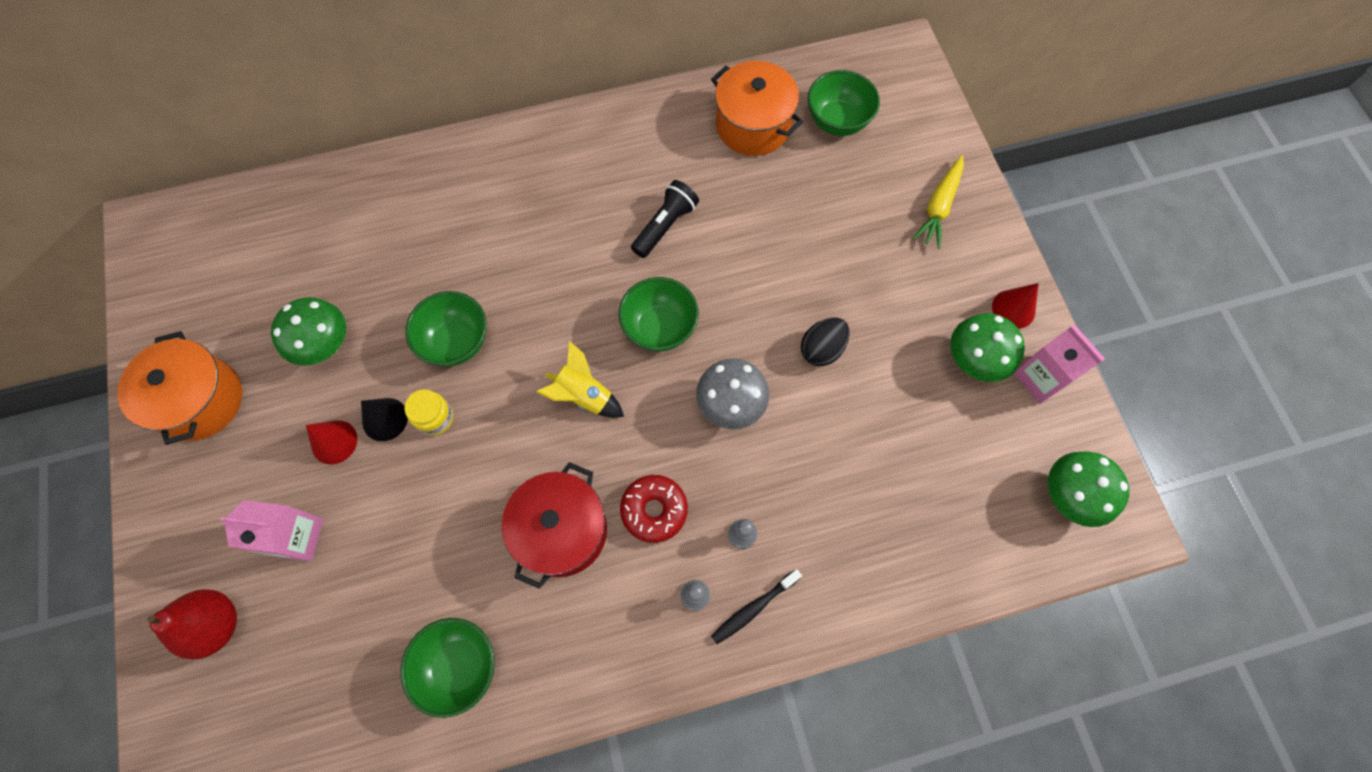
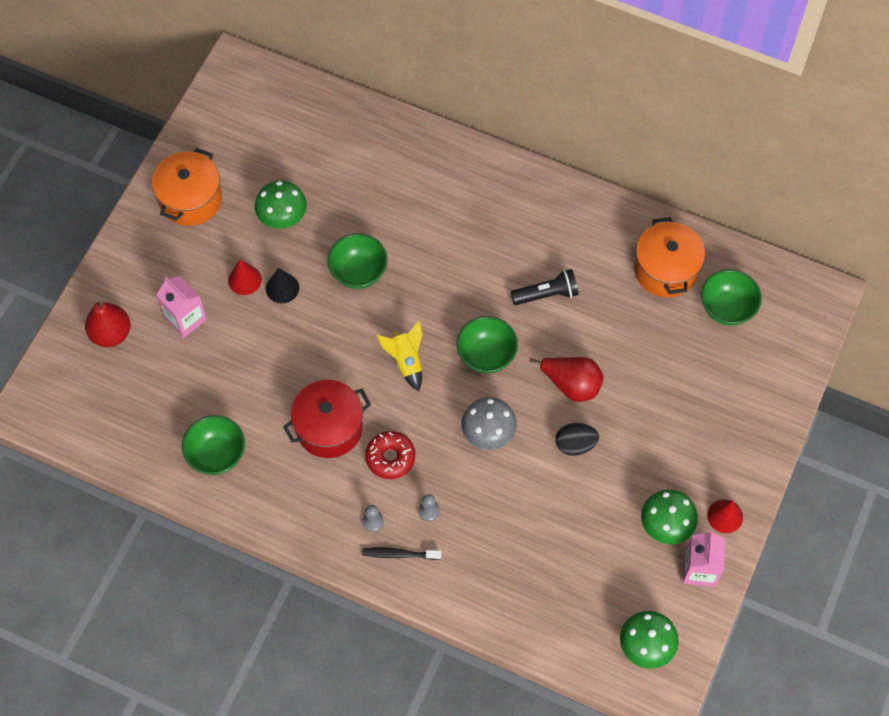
camera: 40 degrees right, 5 degrees down
(435, 418) = (310, 309): yellow jar -> none
(765, 294) = (571, 385): none -> red pear
(939, 207) = (740, 416): yellow carrot -> none

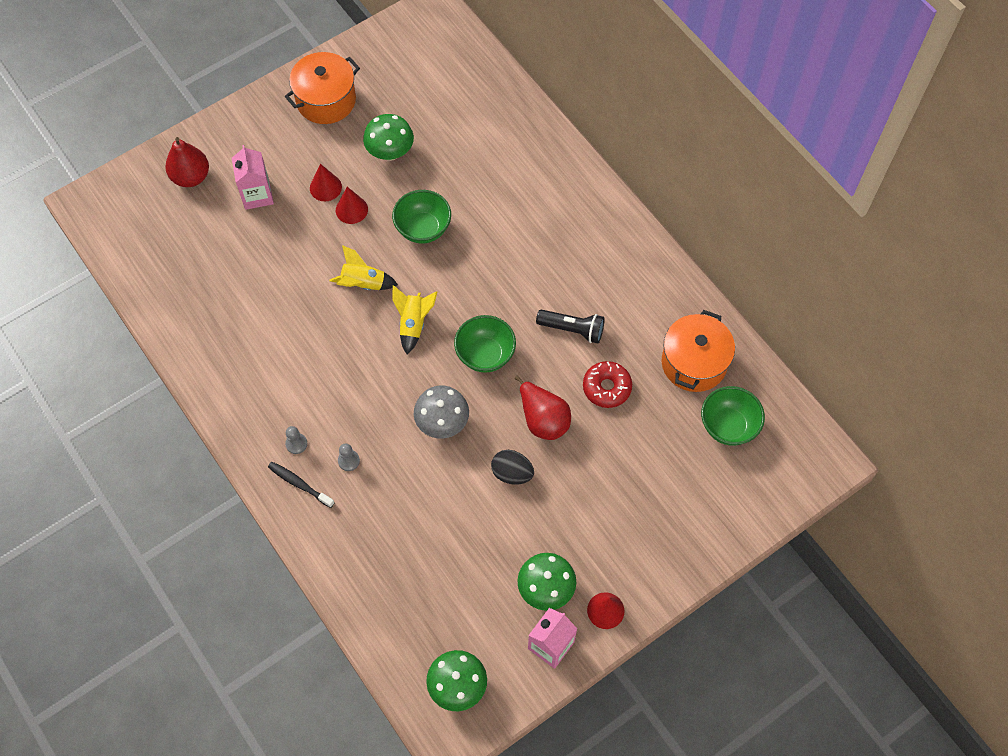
camera: 30 degrees right, 0 degrees up
(217, 455) = (207, 319): green bowl -> none
(282, 288) = (351, 209): black cone -> red cone
(329, 428) = (312, 346): red pot -> none
(337, 349) = (363, 284): none -> yellow rocket
(390, 458) = (346, 398): red donut -> red donut (606, 387)

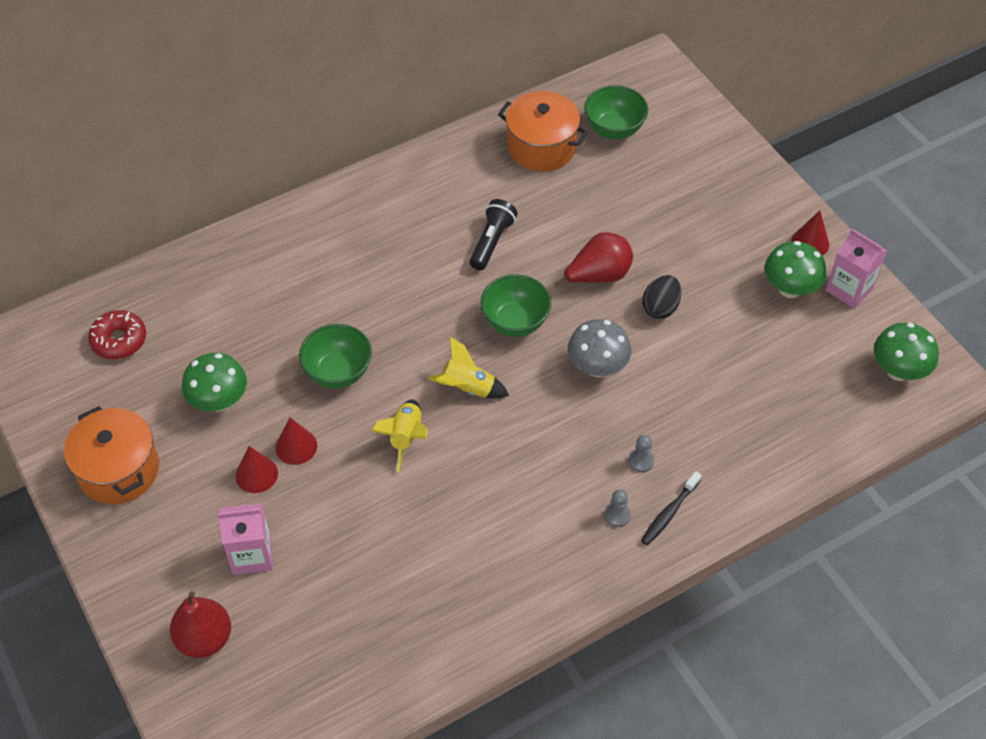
camera: 85 degrees left, 10 degrees down
(606, 387) = (564, 219): red donut -> red donut (119, 340)

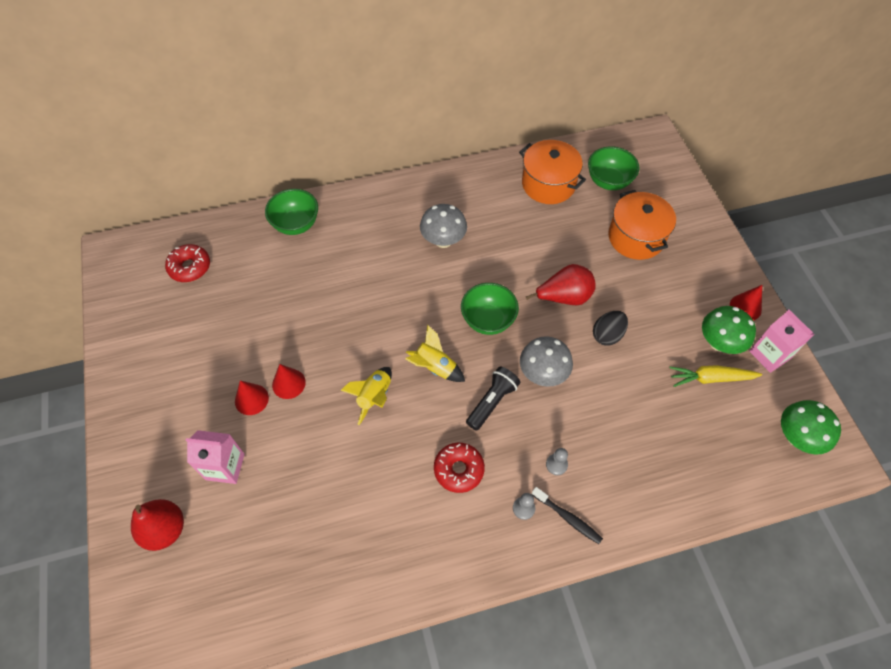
camera: 15 degrees right, 5 degrees up
(119, 470) = (152, 370): orange pot -> orange pot (636, 237)
(219, 401) = (244, 332): green mushroom -> none
(338, 372) = (340, 330): green bowl -> green bowl (296, 224)
(432, 241) = (443, 240): none -> grey mushroom
(492, 242) = (488, 251): black flashlight -> black flashlight (492, 402)
(531, 493) = (459, 470): none -> red donut
(669, 513) = (568, 518): black toothbrush -> black toothbrush turned 105 degrees counterclockwise
(789, 329) = (710, 378): none -> yellow carrot

